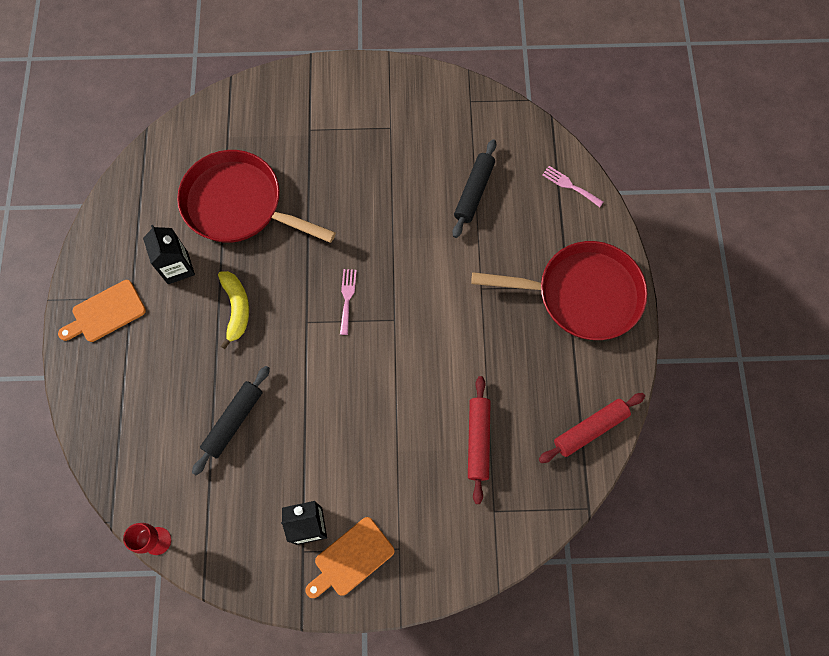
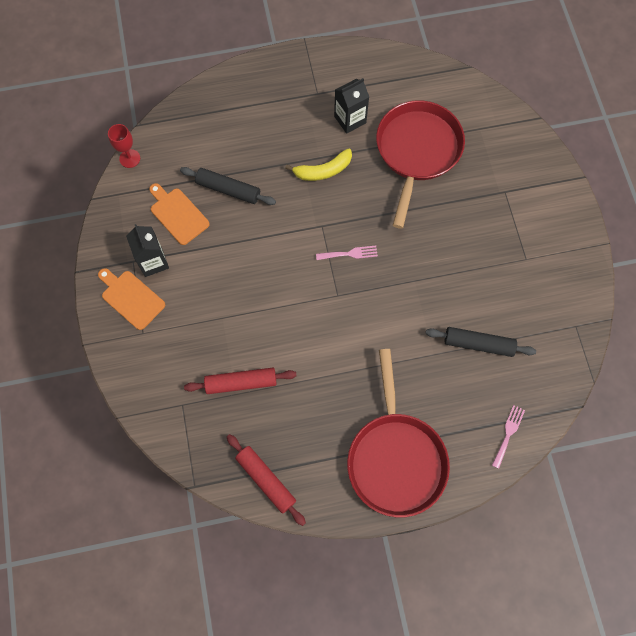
camera: 80 degrees right, 0 degrees up
(105, 312) = (301, 79): orange cutting board -> orange cutting board (178, 214)

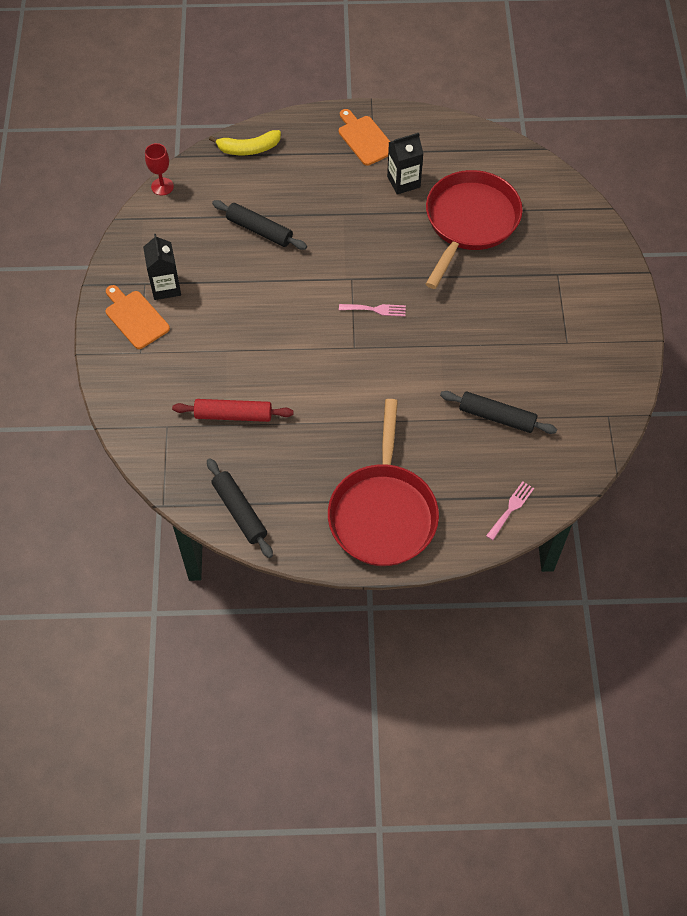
camera: 10 degrees right, 10 degrees down
(178, 214) = (201, 246): orange cutting board -> orange cutting board (365, 139)
(266, 480) = (239, 511): red rolling pin -> black rolling pin
(323, 171) = (364, 226): yellow banana -> yellow banana (248, 149)

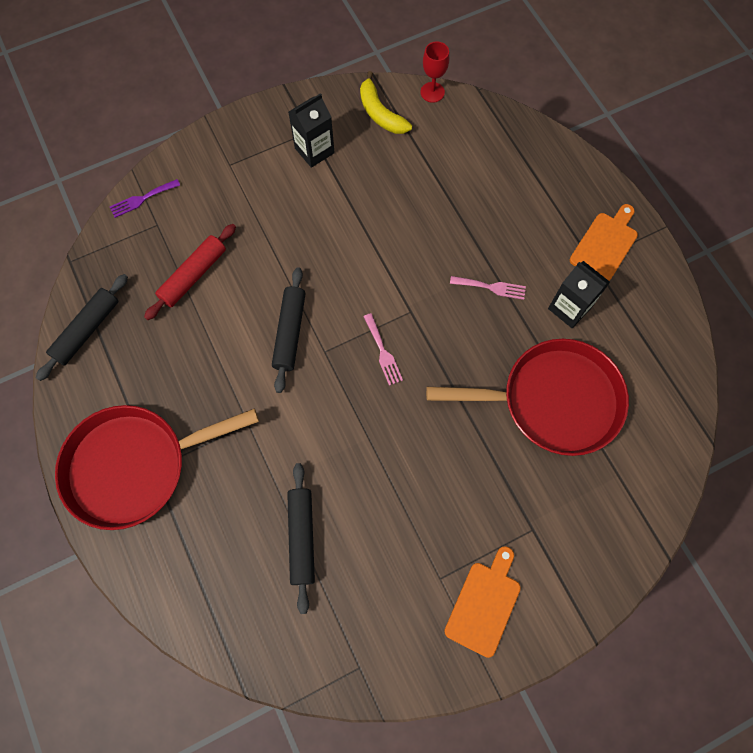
camera: 65 degrees right, 10 degrees up
(133, 429) = (142, 199): none -> purple fork
(135, 317) = (267, 142): orange cutting board -> orange cutting board (484, 604)
(233, 415) = (193, 275): red rolling pin -> red rolling pin turned 60 degrees clockwise
(248, 149) = (524, 143): yellow banana -> yellow banana (380, 113)
(259, 230) = (426, 199): black rolling pin -> black rolling pin (290, 332)
(511, 508) = (189, 600): pink fork -> pink fork (491, 287)

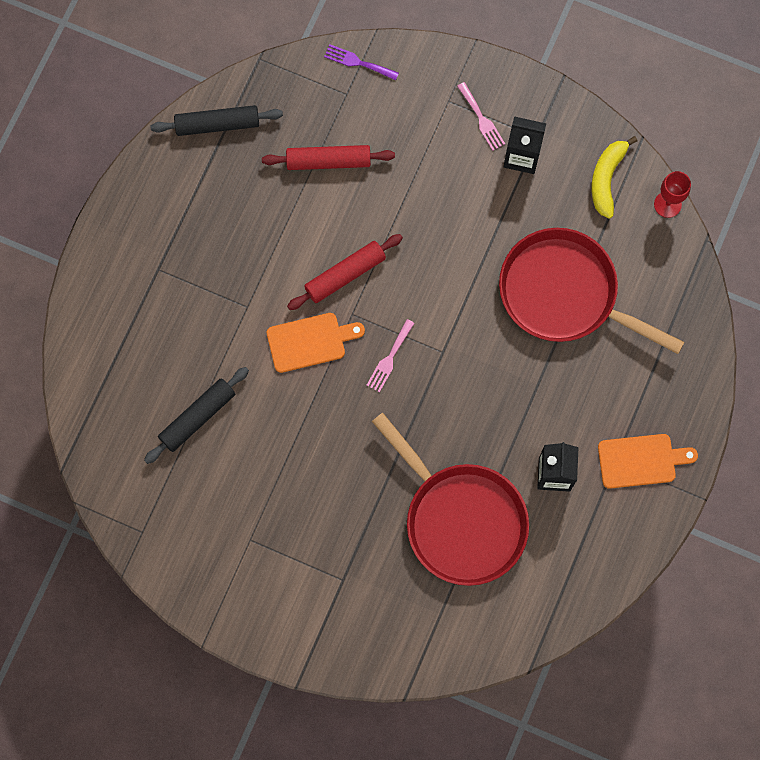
camera: 50 degrees right, 5 degrees up
(134, 466) = (148, 254): red pan -> red pan (565, 293)
(290, 332) = (345, 275): black rolling pin -> red rolling pin
(484, 604) = (258, 585): orange cutting board -> orange cutting board (310, 342)
(491, 287) = (519, 398): pink fork -> pink fork (481, 119)

